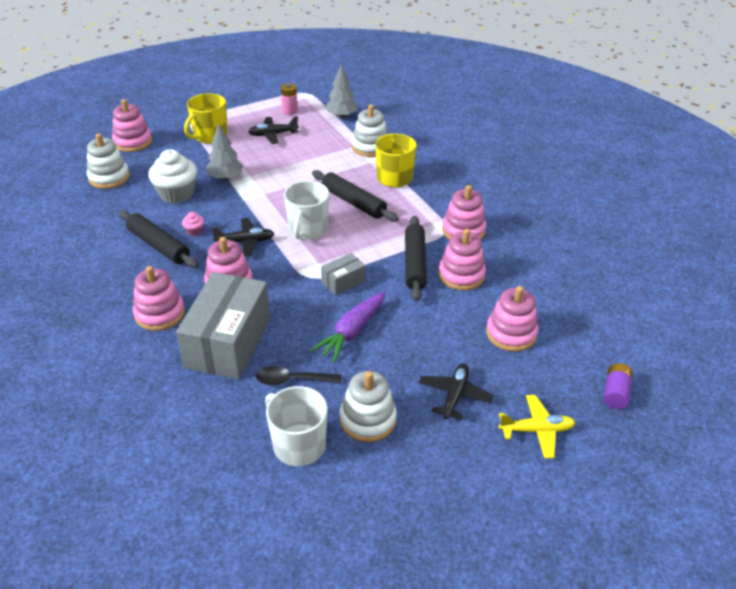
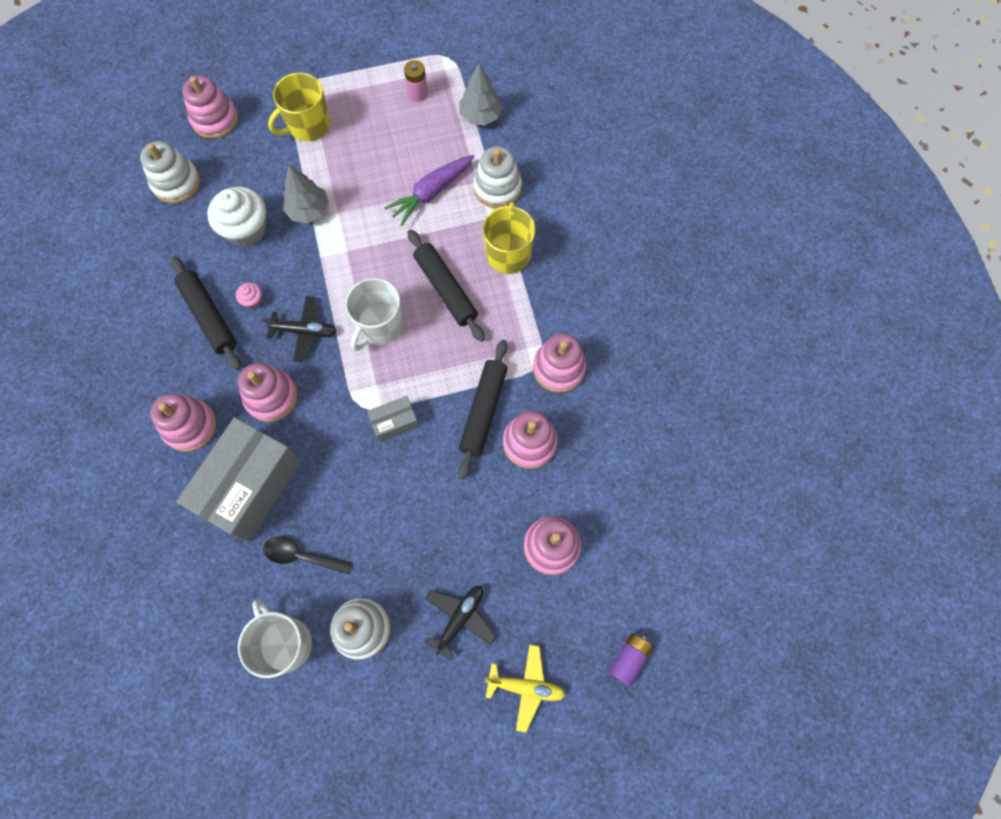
camera: 15 degrees right, 30 degrees up
(273, 134) = (385, 138): black plane -> none
(352, 332) = (381, 502): purple carrot -> purple carrot (431, 193)

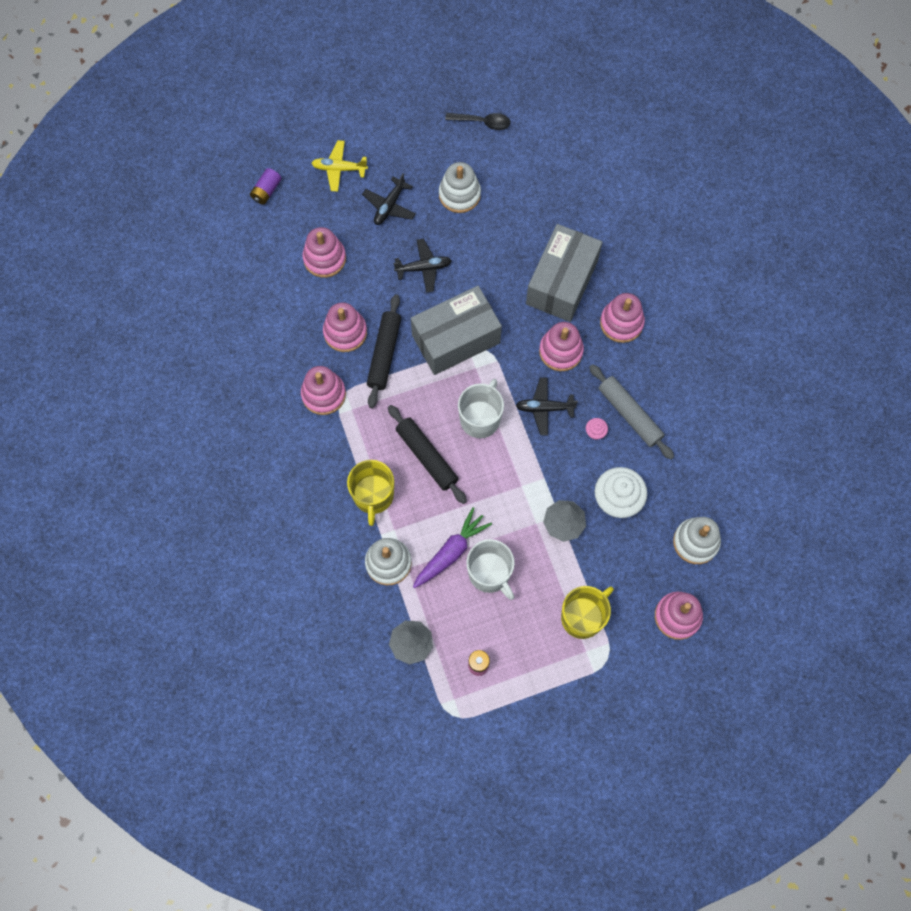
camera: 175 degrees right, 0 degrees up
(209, 316) = (629, 414): black rolling pin -> grey rolling pin
(285, 643) = (513, 181): white mug -> white mug (490, 573)
(302, 556) = (512, 237): black spoon -> black spoon (482, 122)
(395, 422) = (456, 339): grey box -> grey box, size x2.18
(423, 521) = (423, 268): none -> black plane

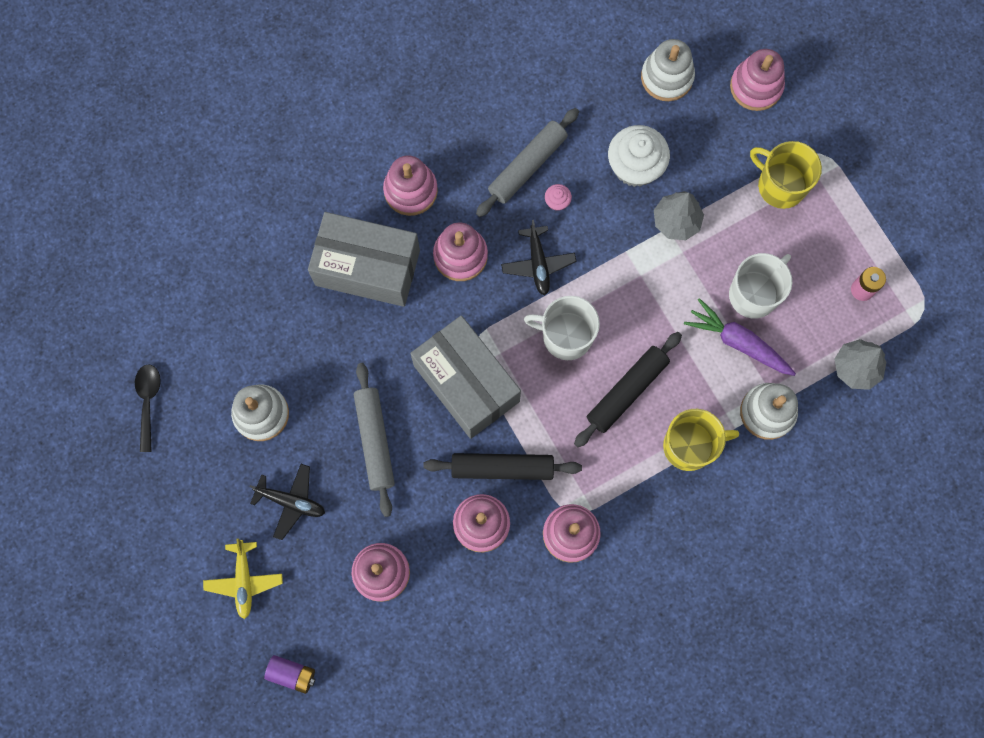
camera: 100 degrees left, 5 degrees up
(423, 268) = (375, 441): black plane -> grey rolling pin

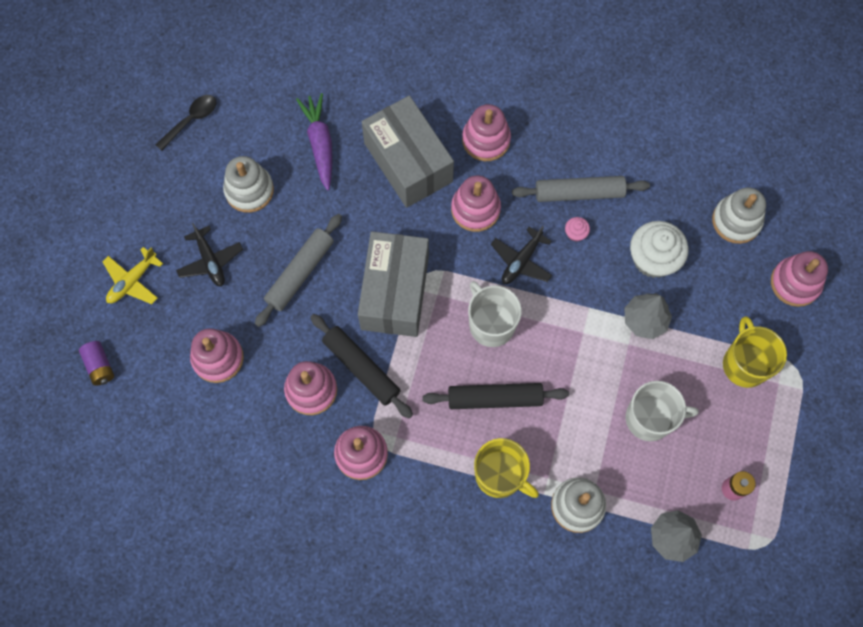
camera: 45 degrees right, 5 degrees down
(738, 342) = (605, 439): purple carrot -> purple carrot (320, 144)

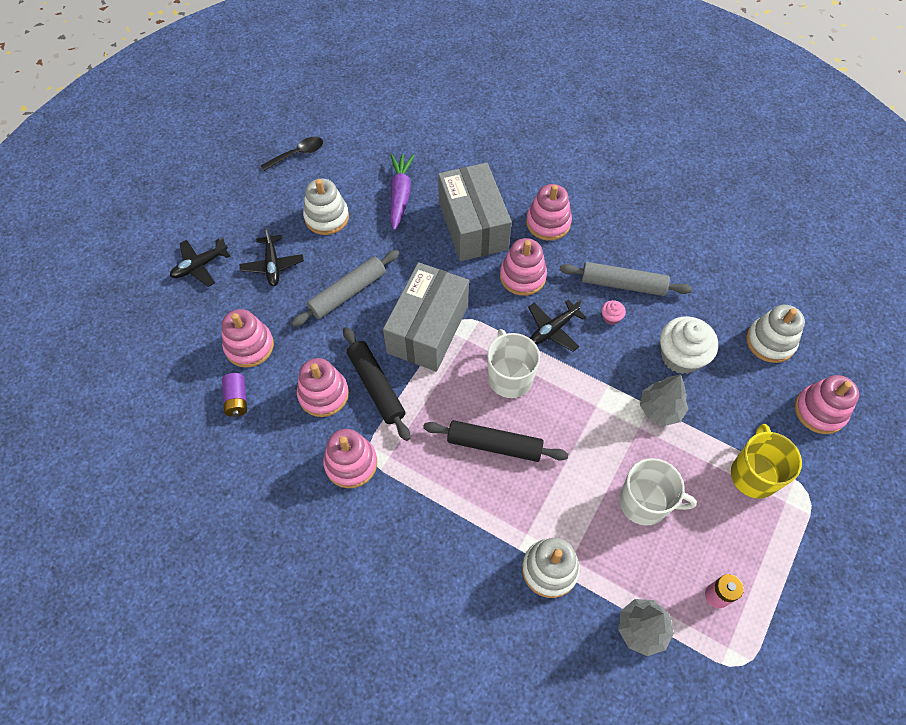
camera: 15 degrees right, 10 degrees down
(100, 366) = (144, 328): purple battery -> purple battery (237, 399)
(132, 281) = (200, 266): yellow plane -> black plane
(500, 475) = (479, 518): yellow mug -> none

